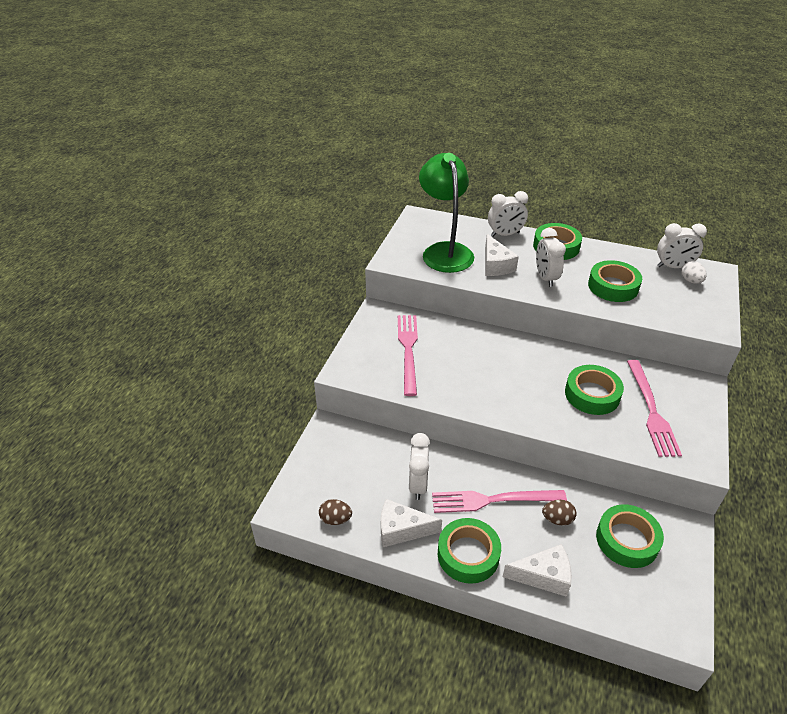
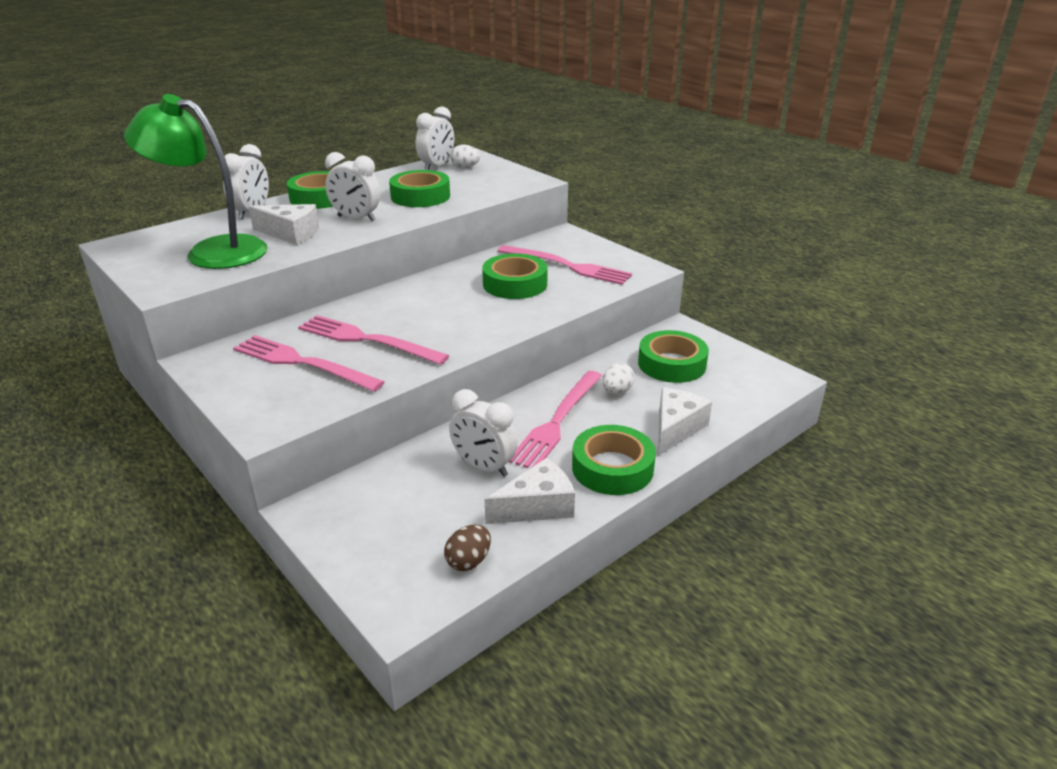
camera: 60 degrees left, 10 degrees down
(402, 530) = (537, 506): white cheese -> white cheese turned 150 degrees counterclockwise
(454, 362) = (368, 340): none -> pink fork
(557, 519) = (617, 391): brown egg -> white egg

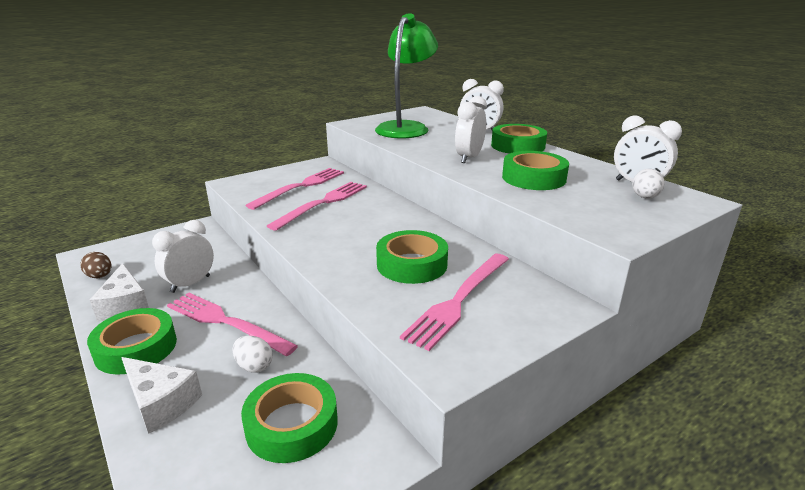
camera: 95 degrees right, 5 degrees down
(291, 234) = (435, 142): white cheese -> none

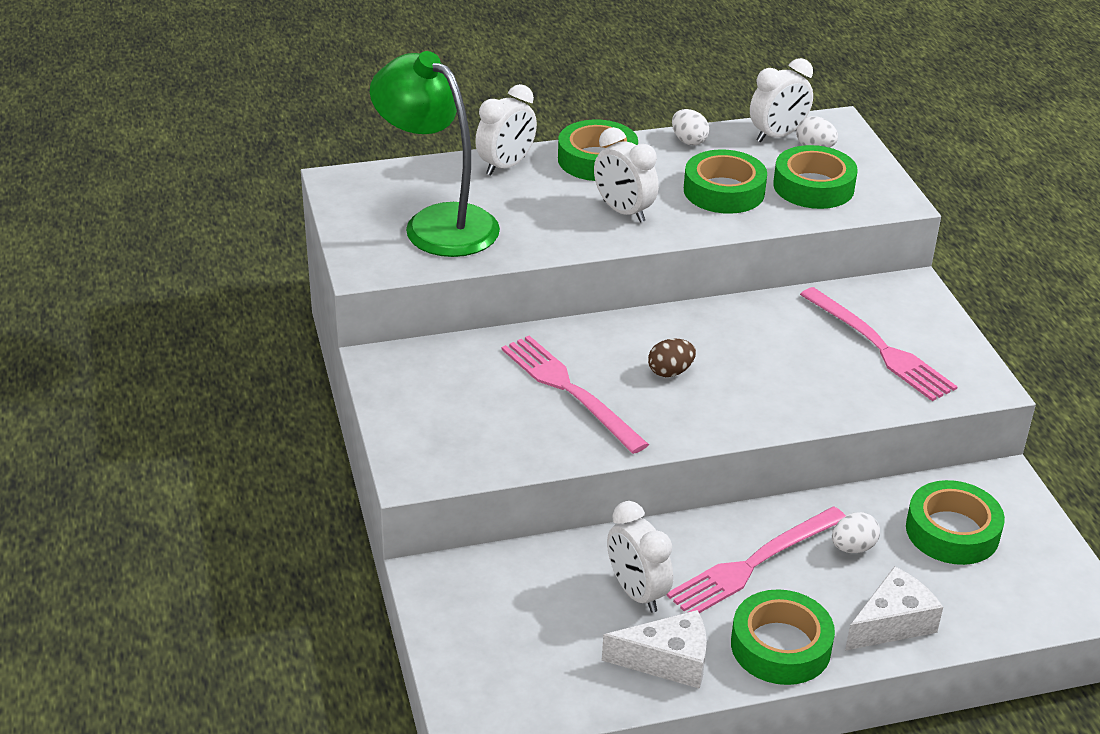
camera: 70 degrees left, 10 degrees up
(100, 276) = (562, 695): brown egg -> brown egg (670, 372)
(300, 187) = (486, 401): pink fork -> none
(412, 264) = (791, 357): green tape -> green tape (813, 186)
(580, 162) = (688, 141): none -> white egg

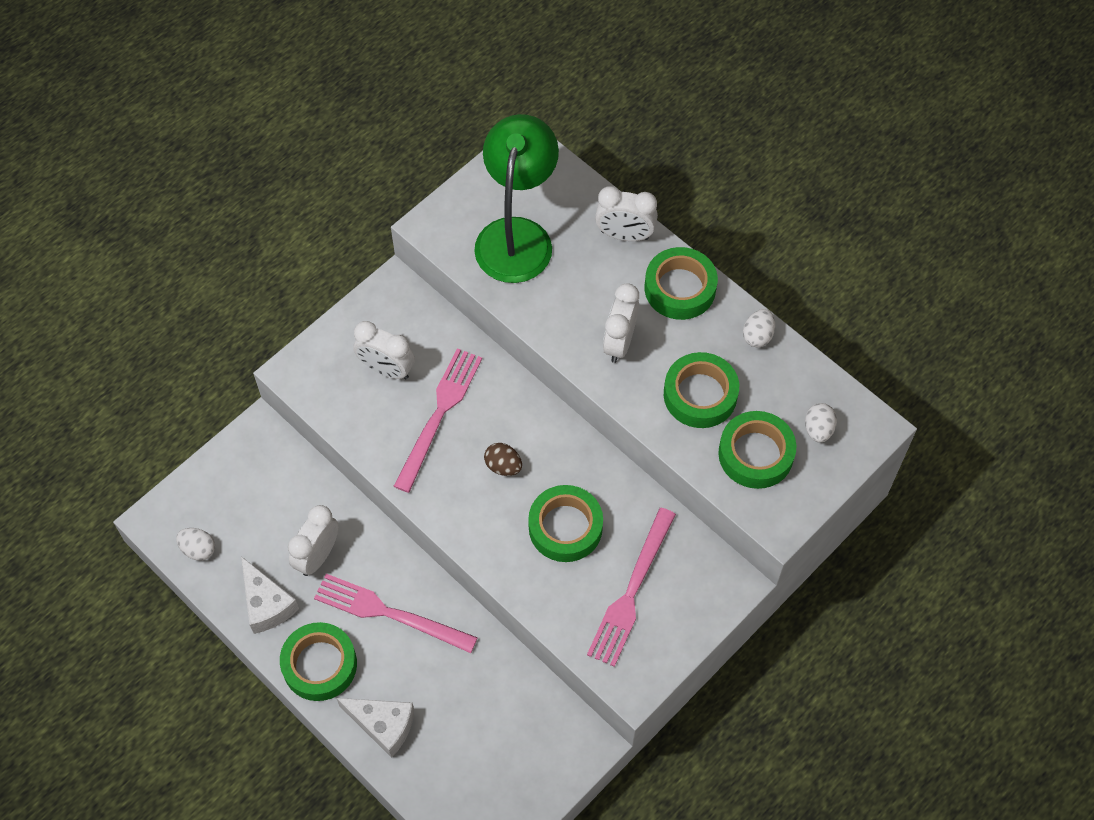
camera: 60 degrees right, 25 degrees up
(777, 135) = (817, 394): white clock -> white clock (386, 369)
(853, 547) = (445, 669): white egg -> white egg (198, 549)
(952, 531) = (505, 728): green tape -> green tape (565, 527)

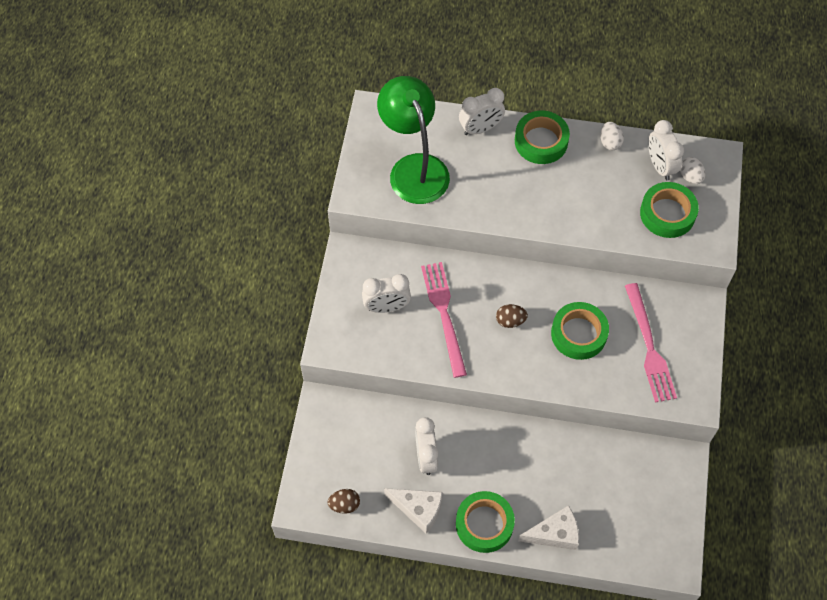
camera: 35 degrees left, 0 degrees up
(198, 549) = (344, 505): white egg -> brown egg
(390, 613) = (501, 462): pink fork -> none
(619, 342) = (532, 196): white clock -> white clock (660, 166)
(700, 395) = (606, 198): green tape -> none

